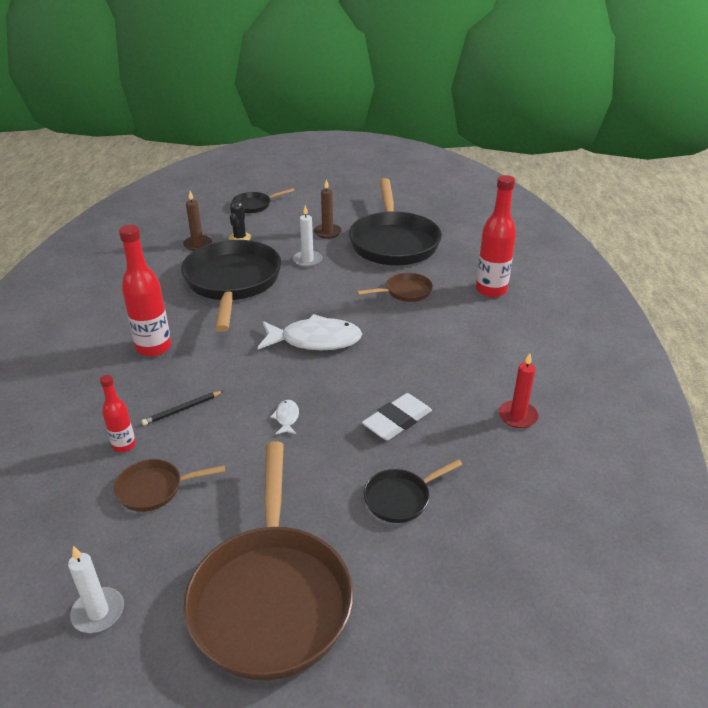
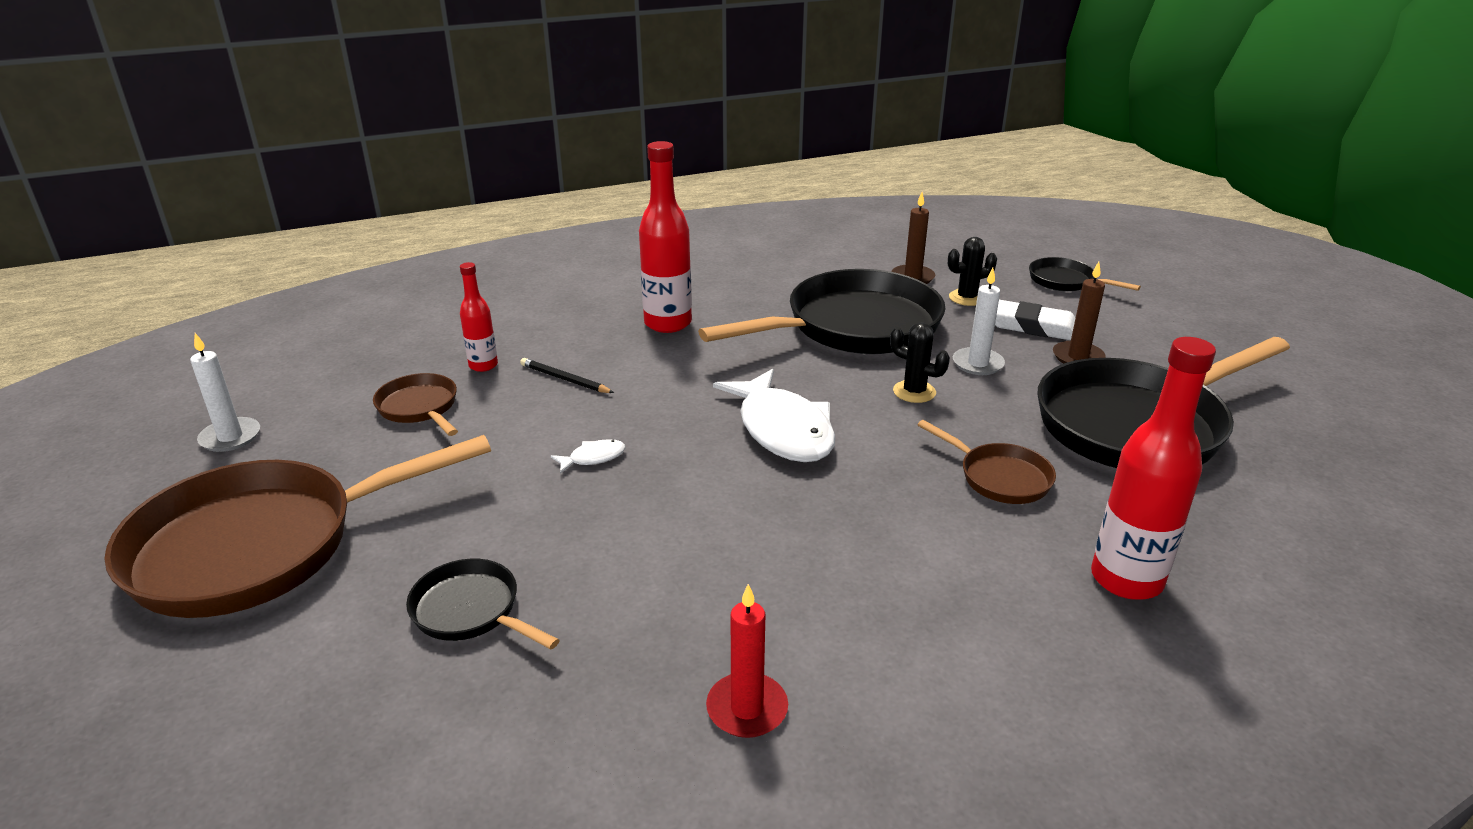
camera: 65 degrees right, 5 degrees down
(316, 288) = (914, 392): none -> black cactus
(397, 421) = (645, 561): white eraser -> white eraser (1032, 327)

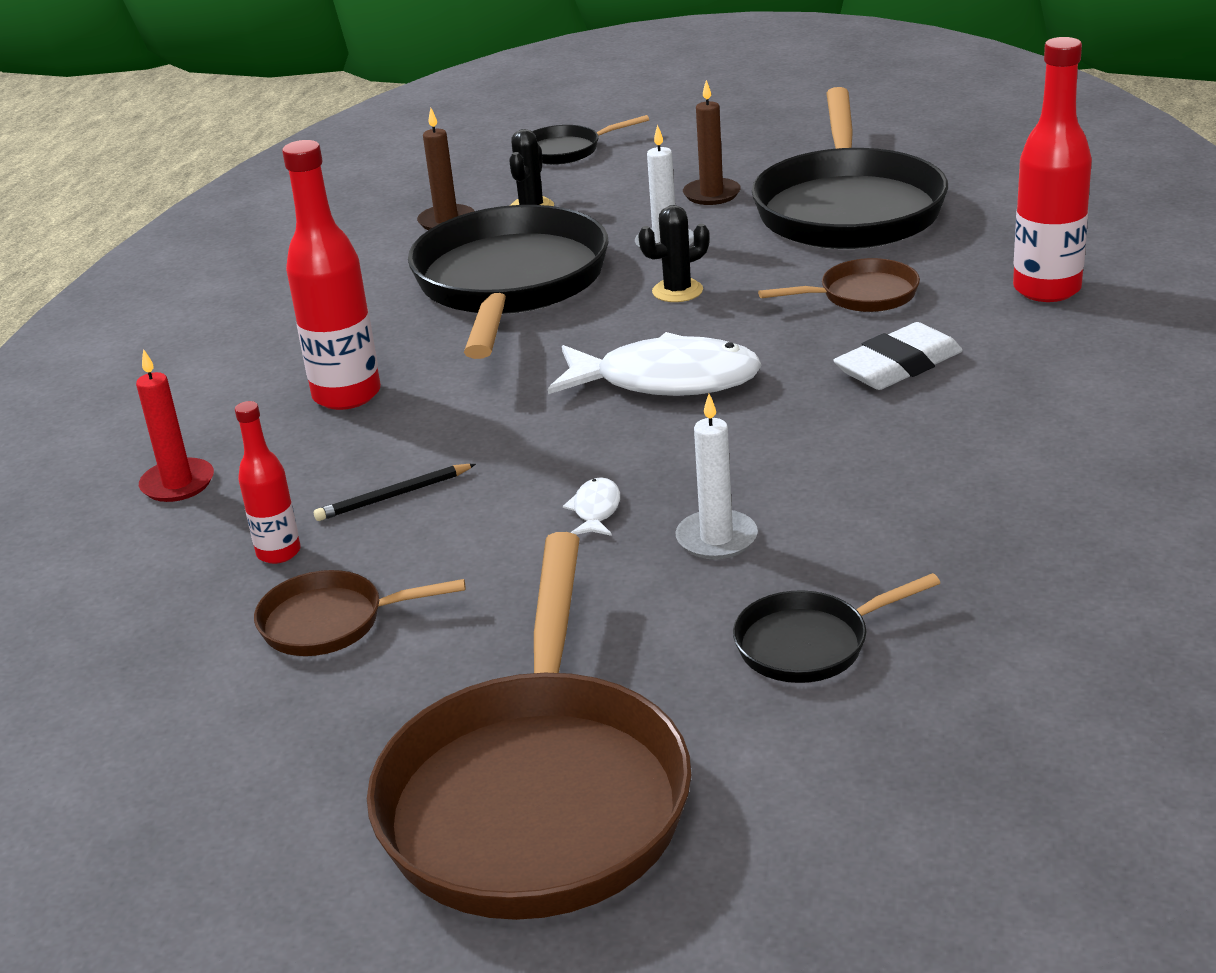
camera: 55 degrees left, 0 degrees up
(230, 437) = (213, 810): white candle -> white candle (716, 538)
(747, 709) = (1073, 509): red candle -> red candle (178, 484)
(1032, 327) = (631, 195): white eraser -> white eraser (898, 366)

